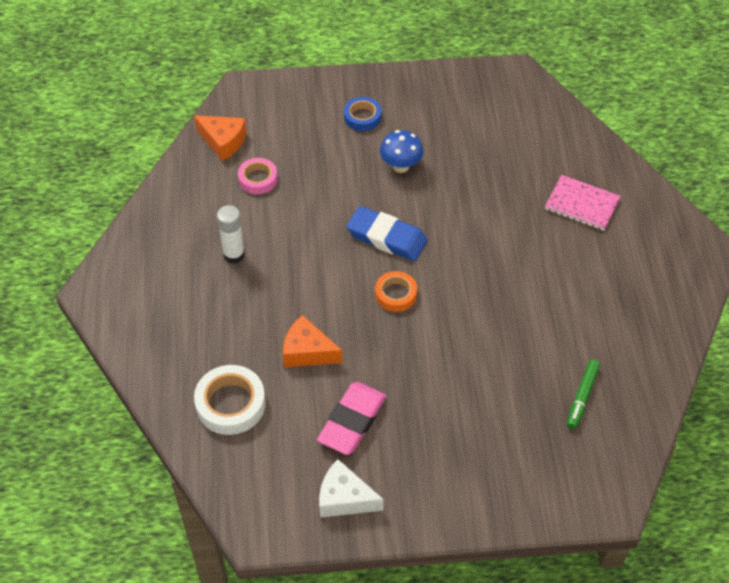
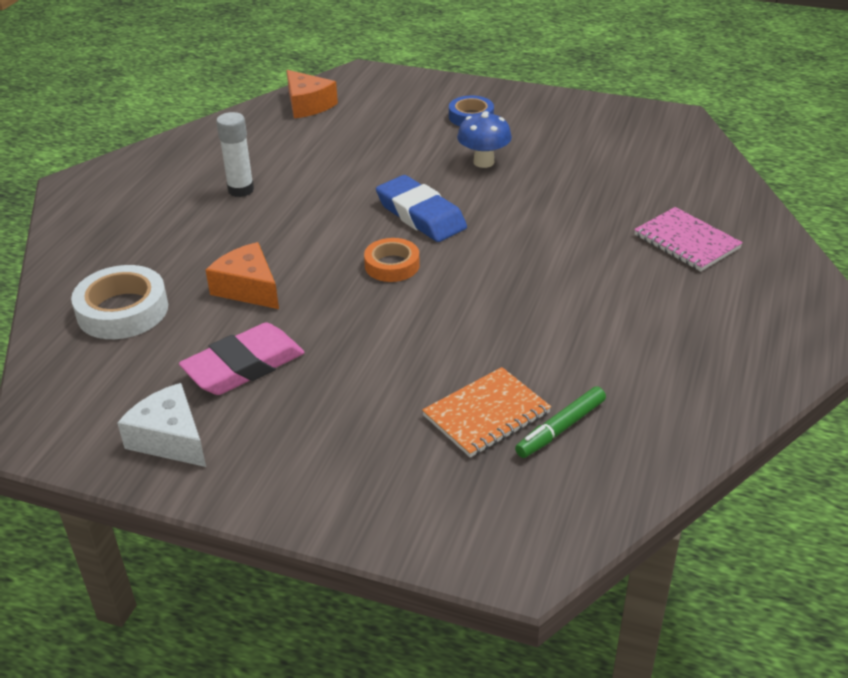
camera: 25 degrees right, 15 degrees down
(258, 179) = (318, 139): pink tape -> none
(532, 403) = (486, 414): none -> orange notebook

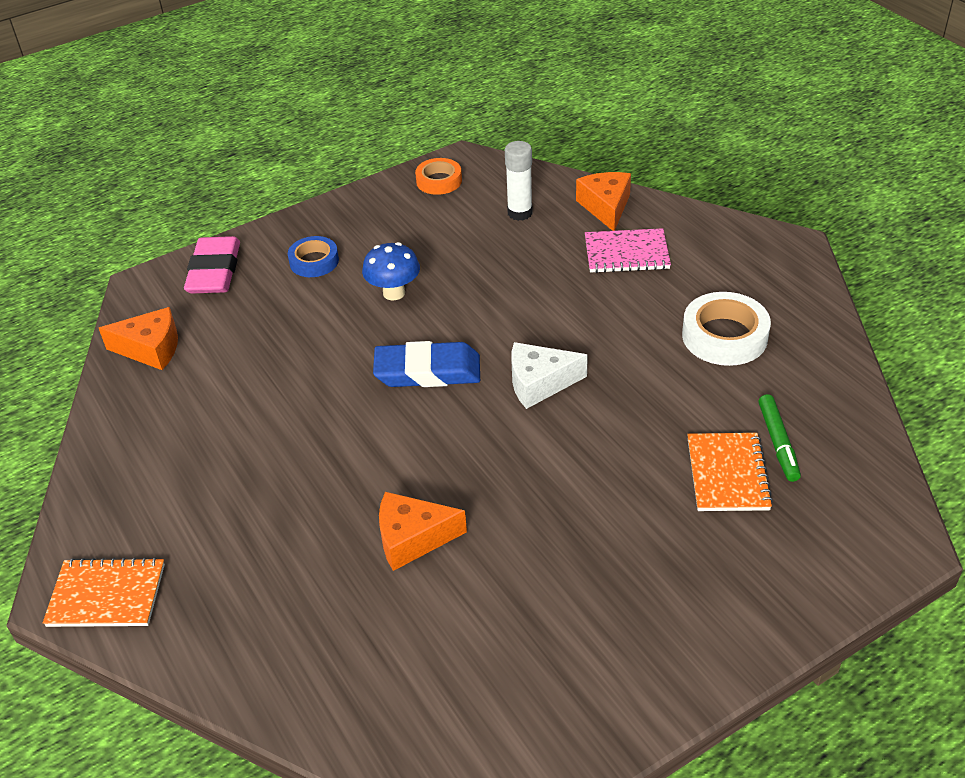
camera: 50 degrees left, 5 degrees up
(87, 198) = (107, 595): none -> orange notebook
(123, 310) = (349, 649): white tape -> white tape (724, 336)
(170, 439) = (582, 696): white cheese -> white cheese (539, 383)
(241, 190) = (242, 468): white glue stick -> white glue stick (520, 213)
(244, 366) = (526, 595): pink eraser -> pink eraser (214, 271)
(392, 265) = (481, 427): orange tape -> orange tape (439, 181)
(729, 205) = (606, 207): none -> orange cheese

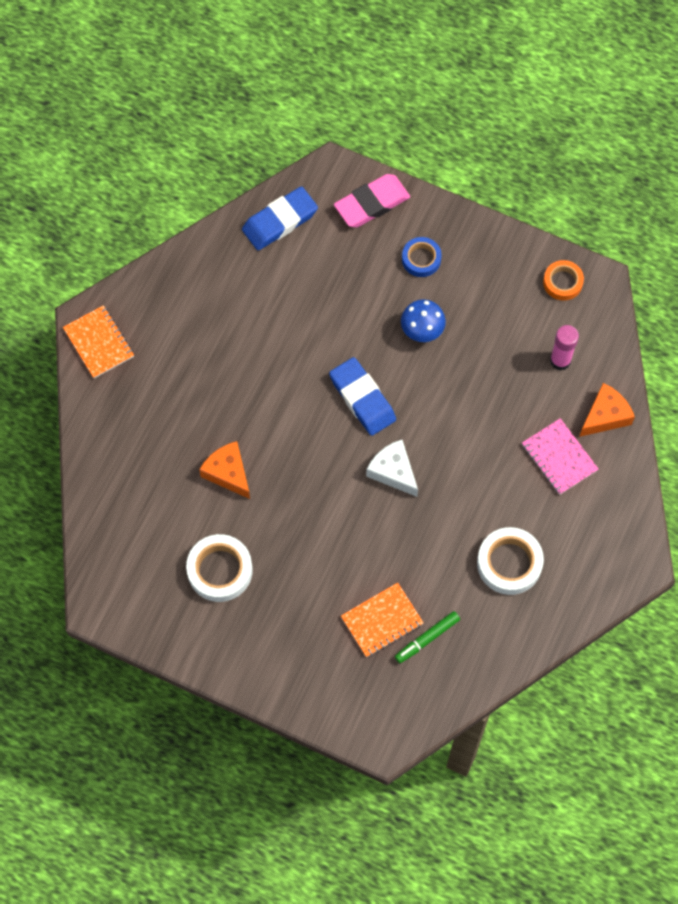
camera: 55 degrees right, 25 degrees up
(151, 349) = (280, 221): orange cheese -> blue eraser
(520, 213) = (560, 360): white glue stick -> pink glue stick
(543, 612) = (220, 570): none -> white tape

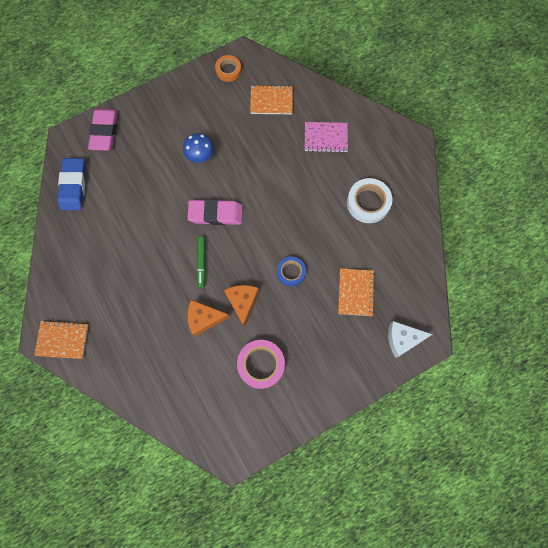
camera: 55 degrees left, 5 degrees up
(220, 570) = (261, 364): white tape -> pink tape
(362, 399) = (215, 214): blue eraser -> pink eraser
(393, 471) = (271, 227): white cheese -> white cheese (402, 339)
(421, 259) = (158, 129): blue tape -> blue tape (291, 272)
(427, 639) = (382, 275): green marker -> green marker (201, 263)
(560, 360) = (271, 101): pink glue stick -> orange notebook
(605, 416) = (319, 100): orange cheese -> orange cheese (242, 302)

